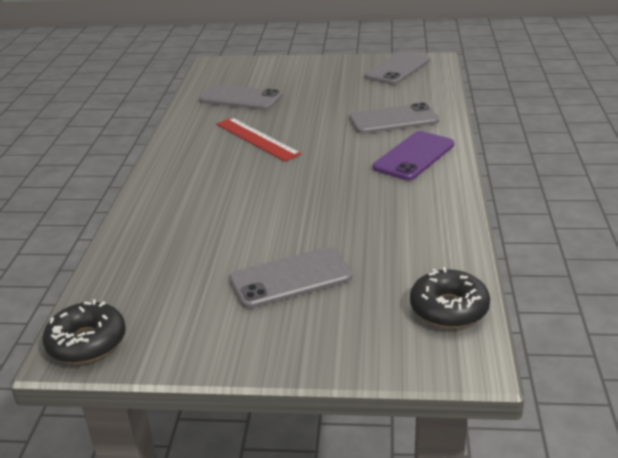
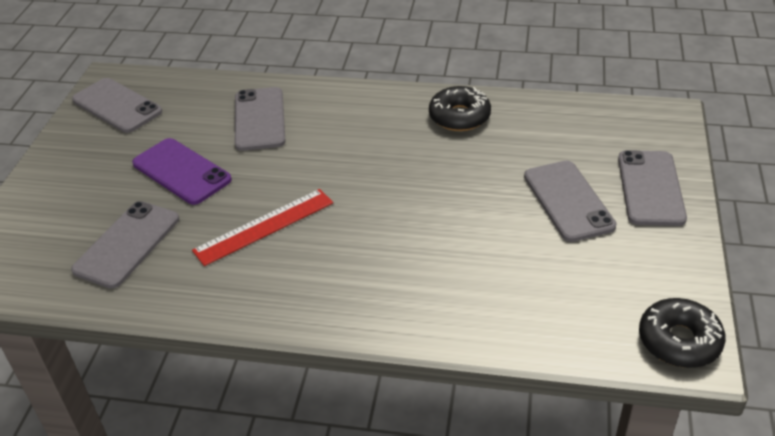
camera: 85 degrees left, 10 degrees up
(314, 335) = (650, 188): none -> grey phone
(414, 156) = (351, 112): purple phone -> purple phone (181, 171)
(449, 308) = (608, 117): black donut -> black donut (459, 117)

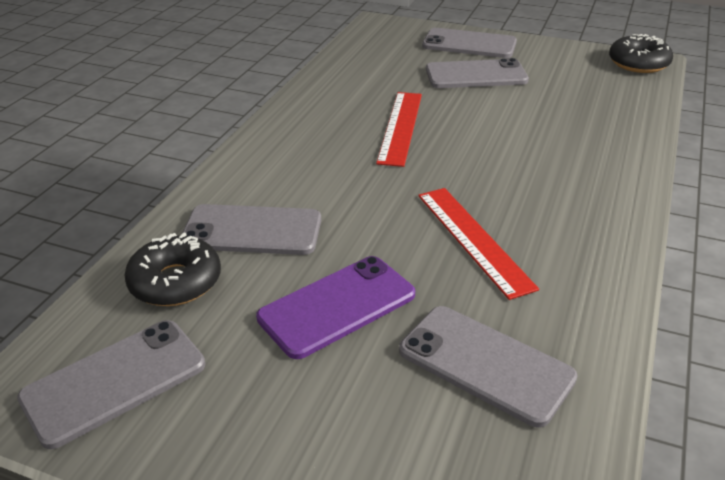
camera: 80 degrees left, 5 degrees down
(432, 164) = (400, 127): none -> red ruler
(459, 117) = (328, 104): black donut -> black donut (175, 282)

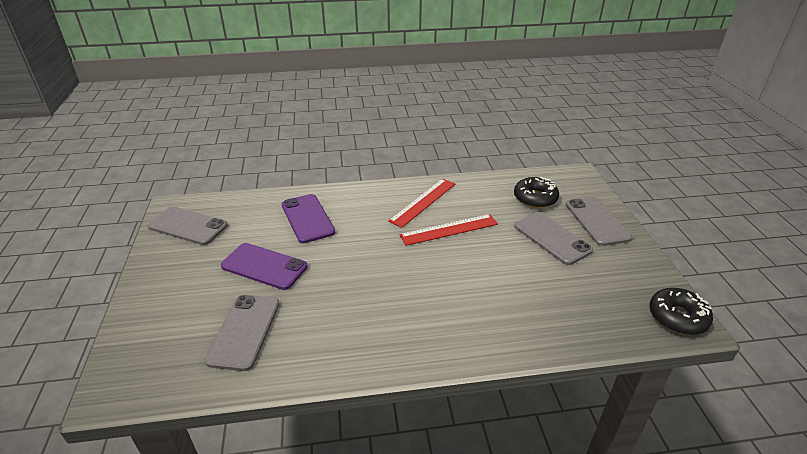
camera: 60 degrees right, 0 degrees up
(175, 282) = (256, 213): black donut -> black donut (535, 198)
(252, 231) = (307, 218): grey phone -> purple phone
(473, 239) = (350, 295): red ruler -> red ruler (423, 202)

